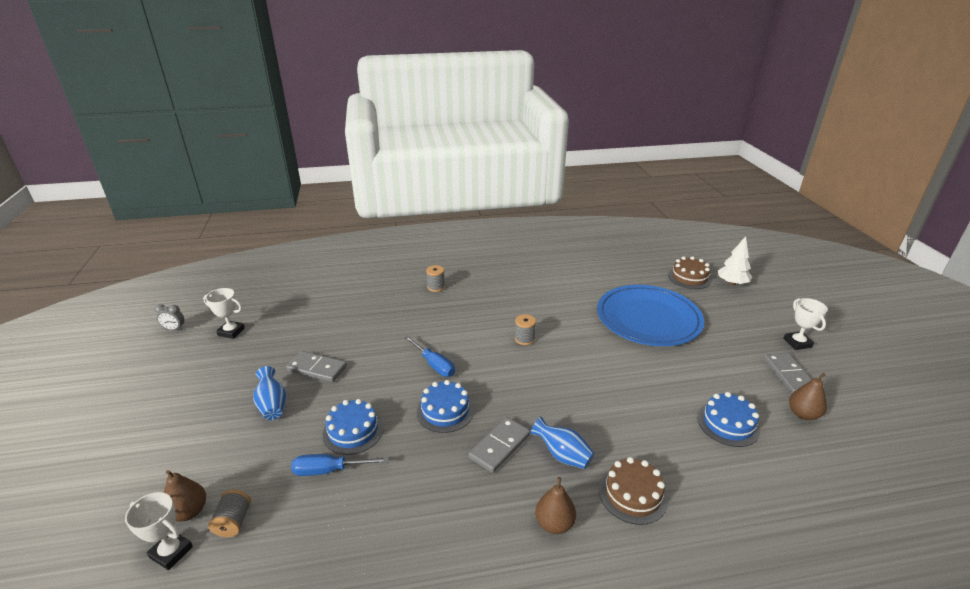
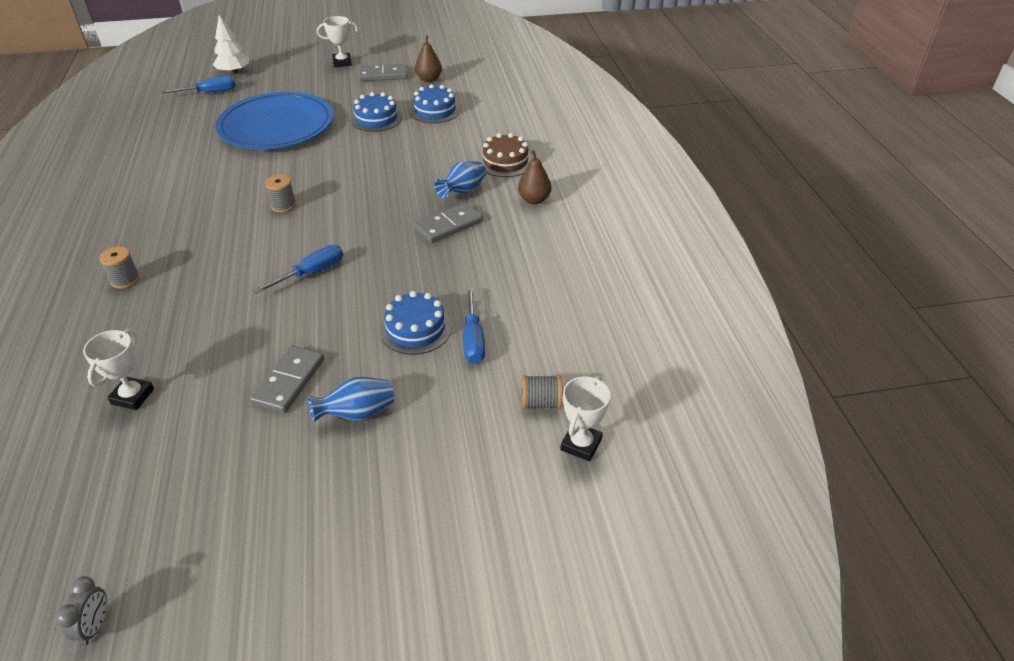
camera: 90 degrees left, 10 degrees up
(189, 512) = (529, 447): brown pear -> none
(231, 332) = (146, 519): white trophy -> white trophy (132, 396)
(445, 411) = (394, 261): blue cake -> blue cake (376, 119)
(499, 446) = (449, 225): grey domino -> grey domino turned 75 degrees counterclockwise
(689, 277) = (210, 92): brown cake -> blue screwdriver

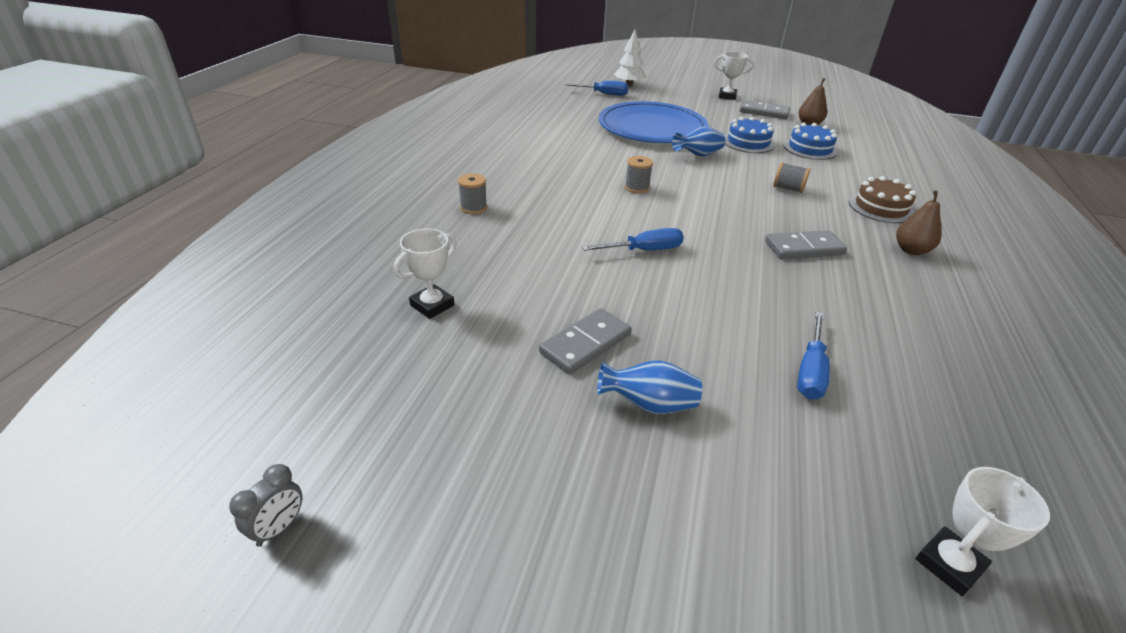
camera: 25 degrees right, 5 degrees down
(416, 329) = (742, 337): blue cake -> none
(462, 191) = (826, 221): blue vase -> blue vase (698, 155)
(541, 402) = (892, 480): grey spool -> grey spool (788, 188)

